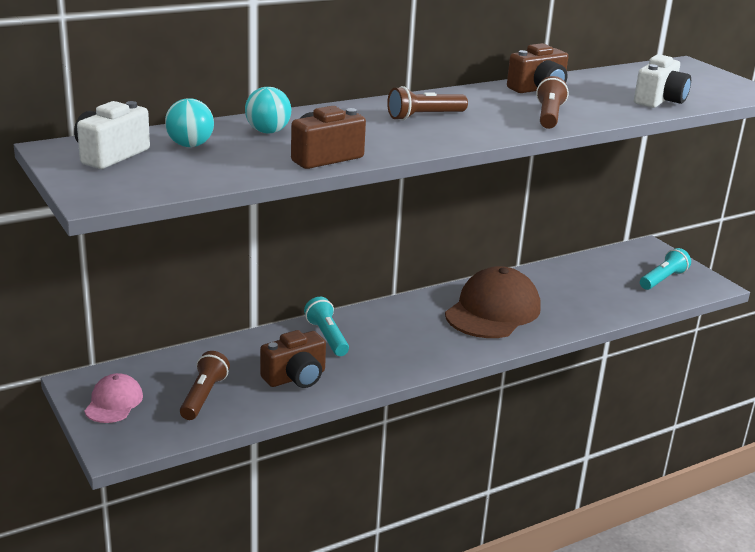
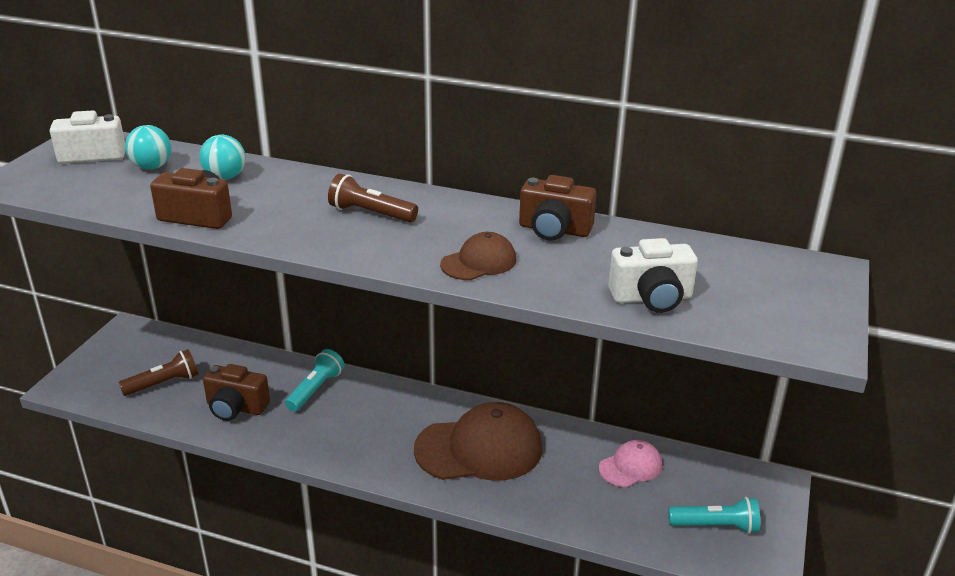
camera: 50 degrees right, 5 degrees up
(114, 402) = (116, 354): pink cap -> pink cap (630, 467)
(549, 116) = (479, 262): brown flashlight -> brown cap

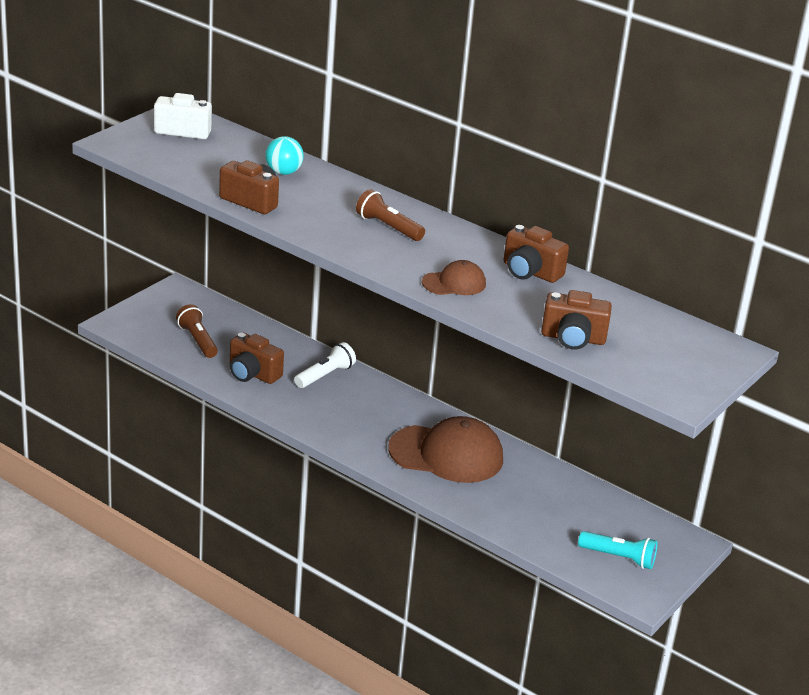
camera: 15 degrees right, 0 degrees up
(152, 167) = (227, 151): turquoise ball -> none
(163, 383) = (197, 340): brown flashlight -> brown flashlight turned 105 degrees counterclockwise
(315, 389) = (325, 375): turquoise flashlight -> white flashlight
(630, 467) = (571, 499): pink cap -> none
(651, 298) = (573, 338): white camera -> brown camera

